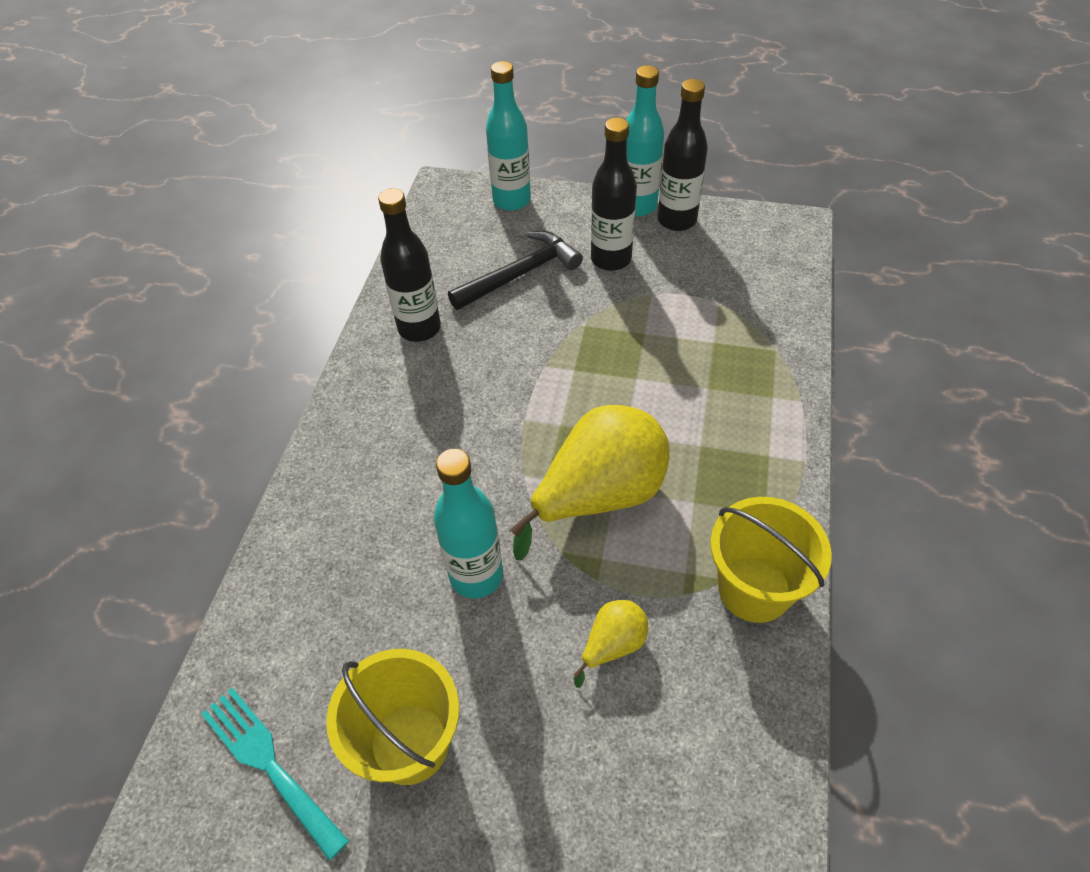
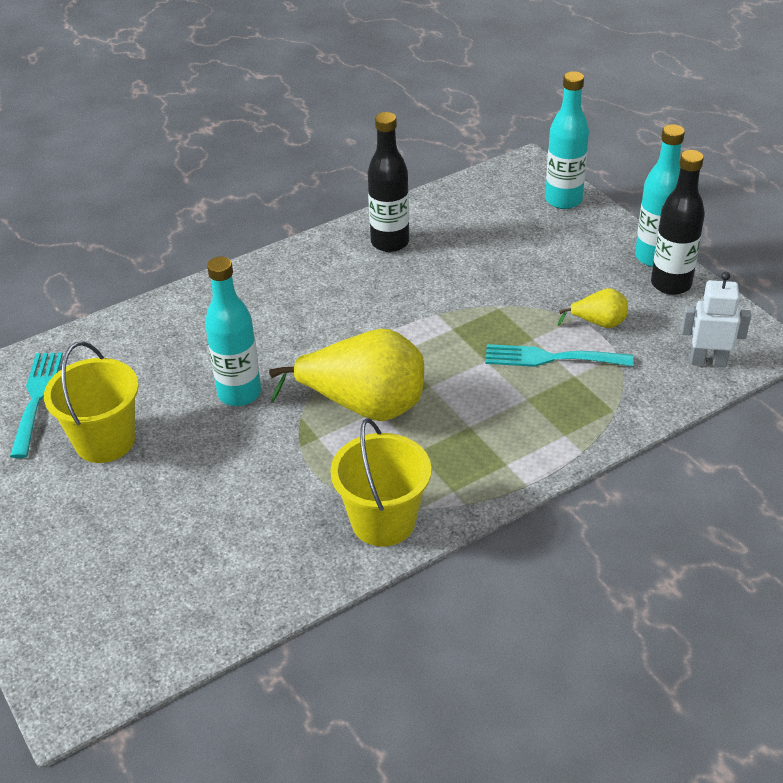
camera: 45 degrees right, 10 degrees down
(520, 274) = (501, 250): black hammer -> none
(611, 259) = (579, 279): black bottle -> none
(613, 645) = (262, 482): yellow pear -> yellow pear (598, 323)
(678, 340) = (551, 358): none -> turquoise fork
(779, 264) = (708, 361): none -> white robot

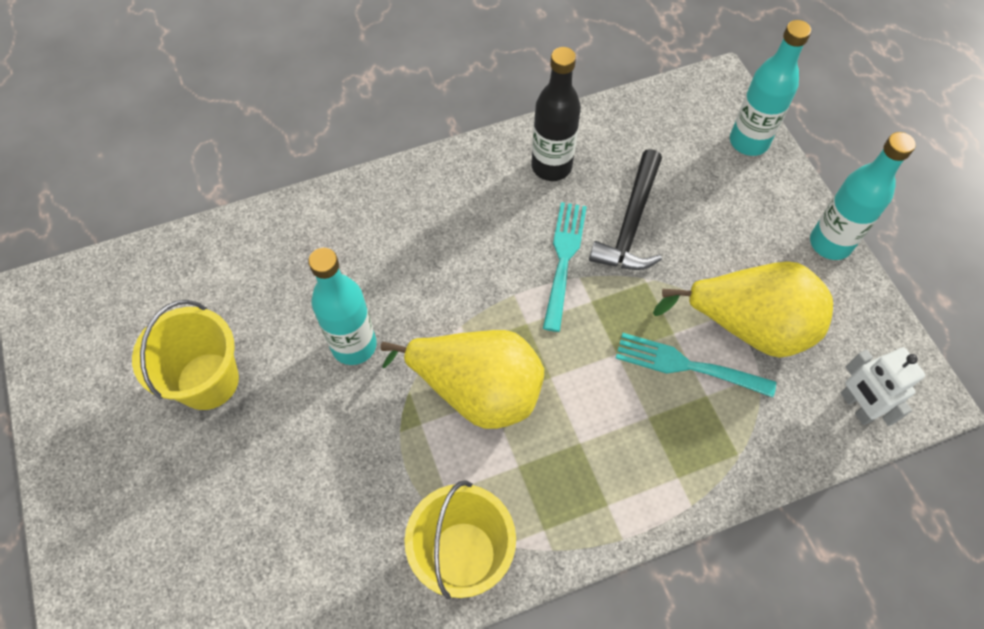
camera: 10 degrees right, 20 degrees up
(36, 398) = (153, 308): turquoise fork -> turquoise fork (563, 259)
(473, 270) = (630, 223): none -> black hammer
(598, 323) = (748, 326): yellow pear -> yellow pear, size x2.14
(671, 284) = (840, 286): black bottle -> none
(708, 361) = (856, 406): white robot -> white robot turned 135 degrees counterclockwise

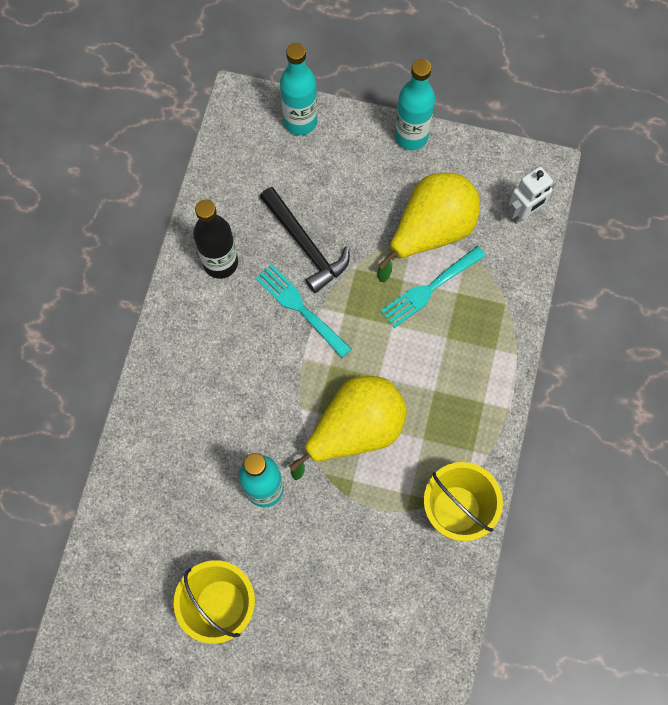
camera: 55 degrees left, 10 degrees up
(856, 406) = (523, 213): white robot -> white robot turned 45 degrees counterclockwise

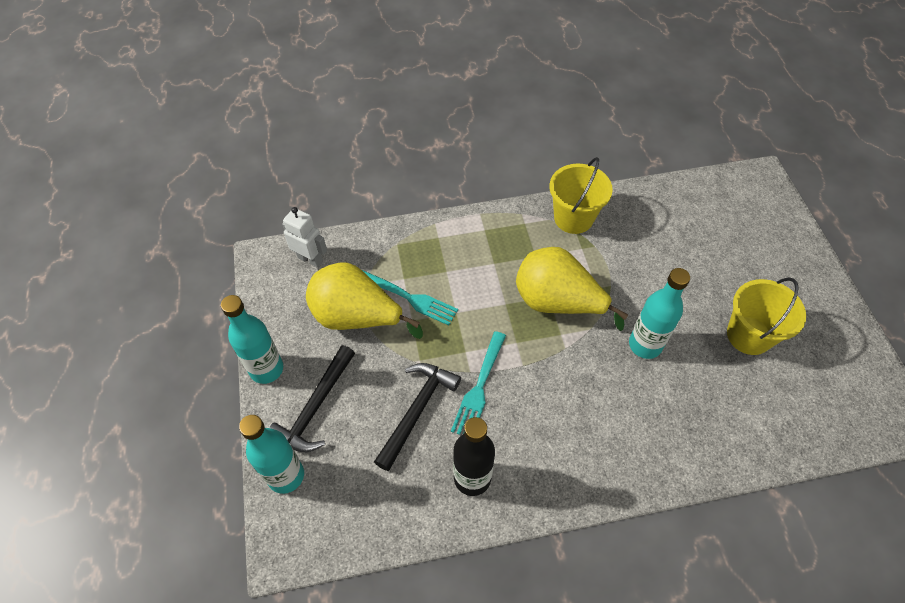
camera: 115 degrees left, 15 degrees down
(352, 163) = (315, 407): none -> black hammer

